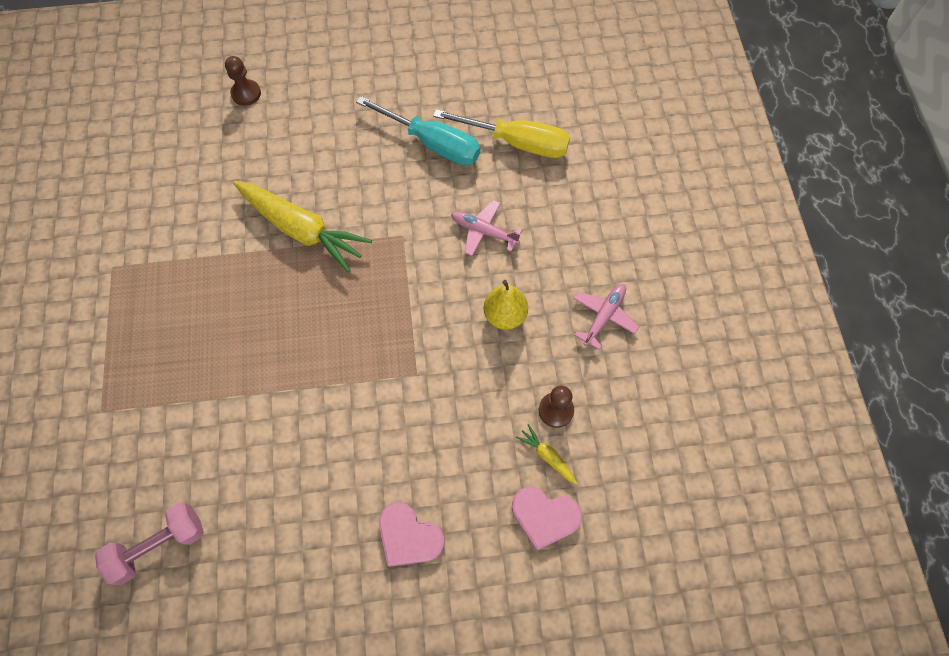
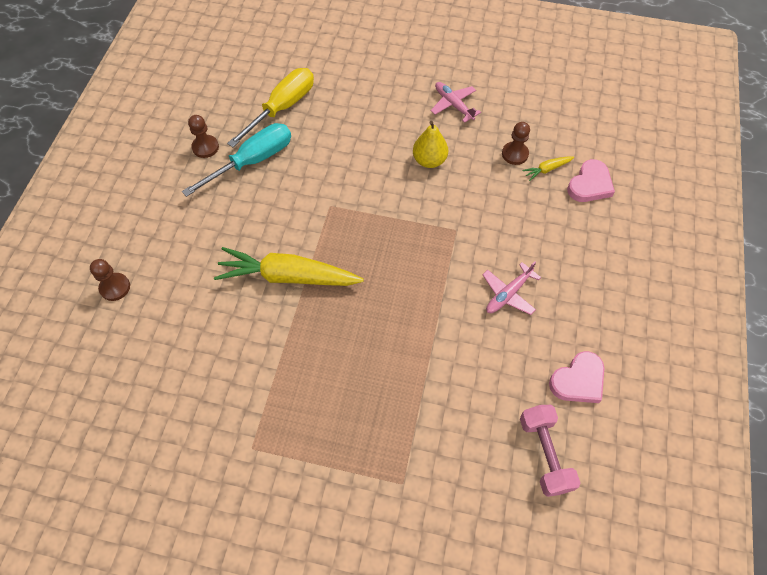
camera: 70 degrees left, 5 degrees down
(301, 229) = (289, 277): yellow carrot -> yellow carrot turned 135 degrees counterclockwise
(409, 536) = (583, 269): pink heart -> pink heart (578, 380)
(433, 96) = (205, 147): none -> brown pawn
(484, 232) = (352, 152): pink plane -> pink plane (508, 294)

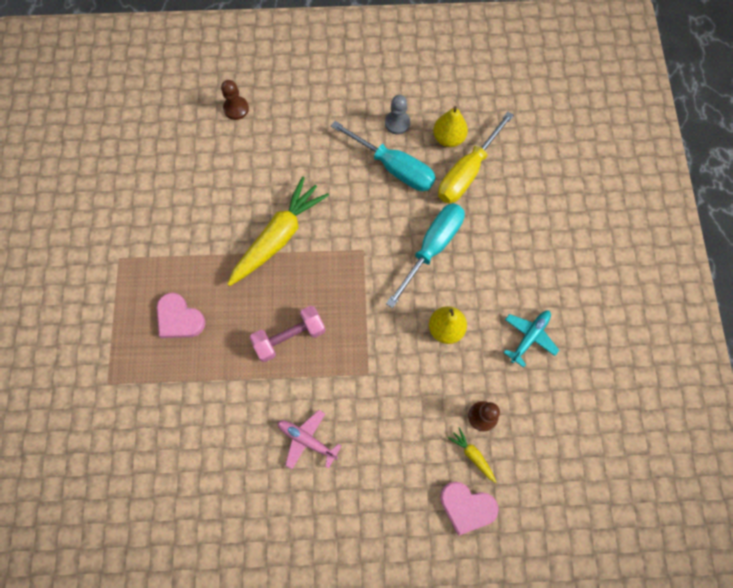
camera: 75 degrees right, 10 degrees up
(205, 147) = (397, 123): brown pawn -> grey pawn
(241, 112) = (448, 138): none -> yellow pear
(282, 107) = (467, 172): yellow screwdriver -> yellow screwdriver turned 105 degrees clockwise
(289, 277) = (278, 237): yellow carrot -> yellow carrot turned 45 degrees clockwise
(347, 151) = (432, 248): none -> turquoise screwdriver
(453, 105) = (529, 337): pink plane -> turquoise plane
(544, 454) = (151, 502): pink dumbbell -> pink dumbbell (289, 337)
(578, 380) = (228, 524): pink heart -> pink heart (179, 318)

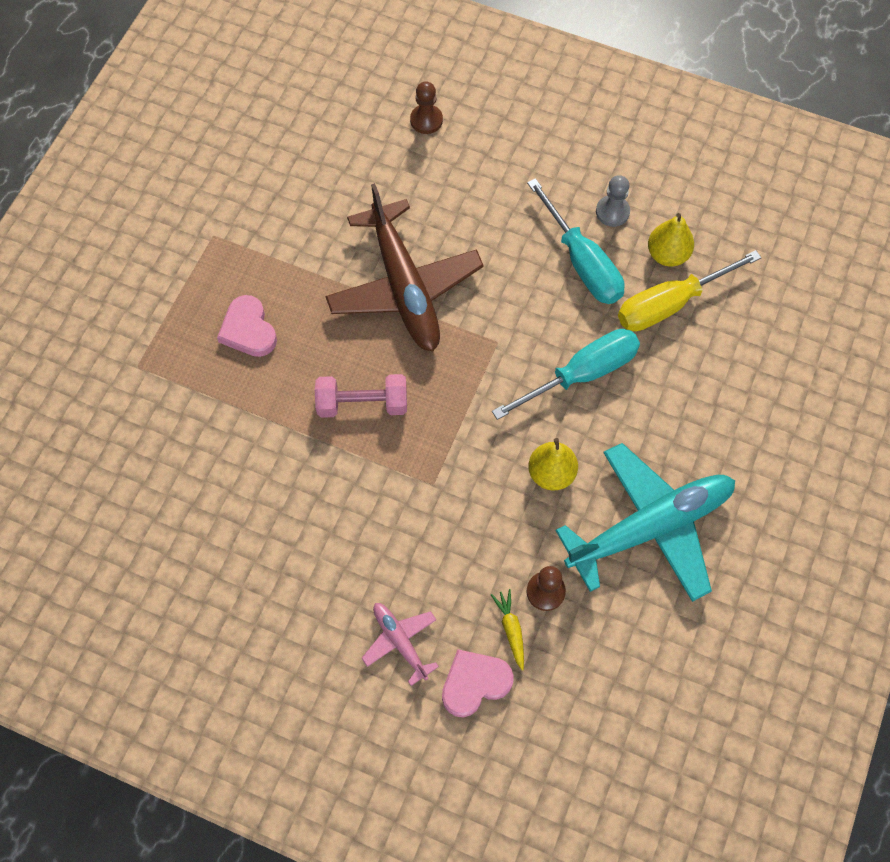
camera: 25 degrees right, 5 degrees down
(278, 237) = (404, 286): yellow carrot -> brown plane
(307, 440) = (327, 525): pink plane -> pink plane (400, 642)
(466, 507) = (474, 683): pink heart -> pink heart turned 105 degrees clockwise
(529, 337) = (649, 527): turquoise plane -> turquoise plane, size x2.16

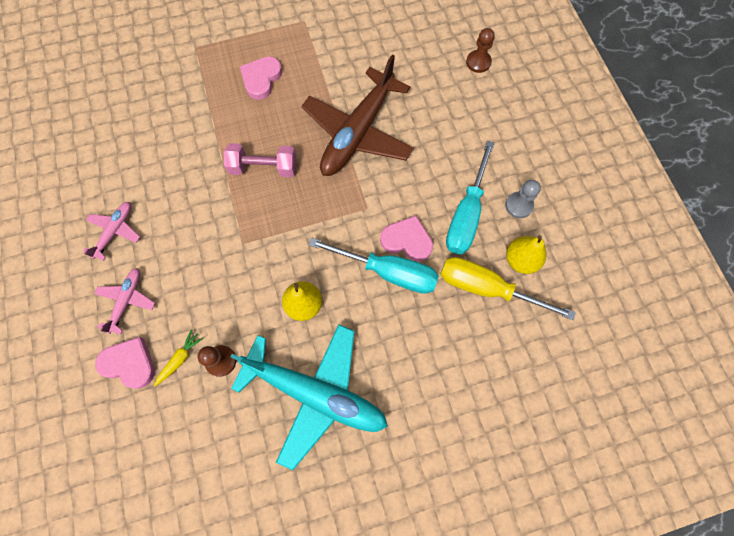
camera: 50 degrees right, 5 degrees up
(304, 603) = (115, 232): none -> pink plane
(362, 404) = (263, 168): pink dumbbell -> pink dumbbell turned 45 degrees counterclockwise
(564, 333) = (407, 240): none -> pink heart

